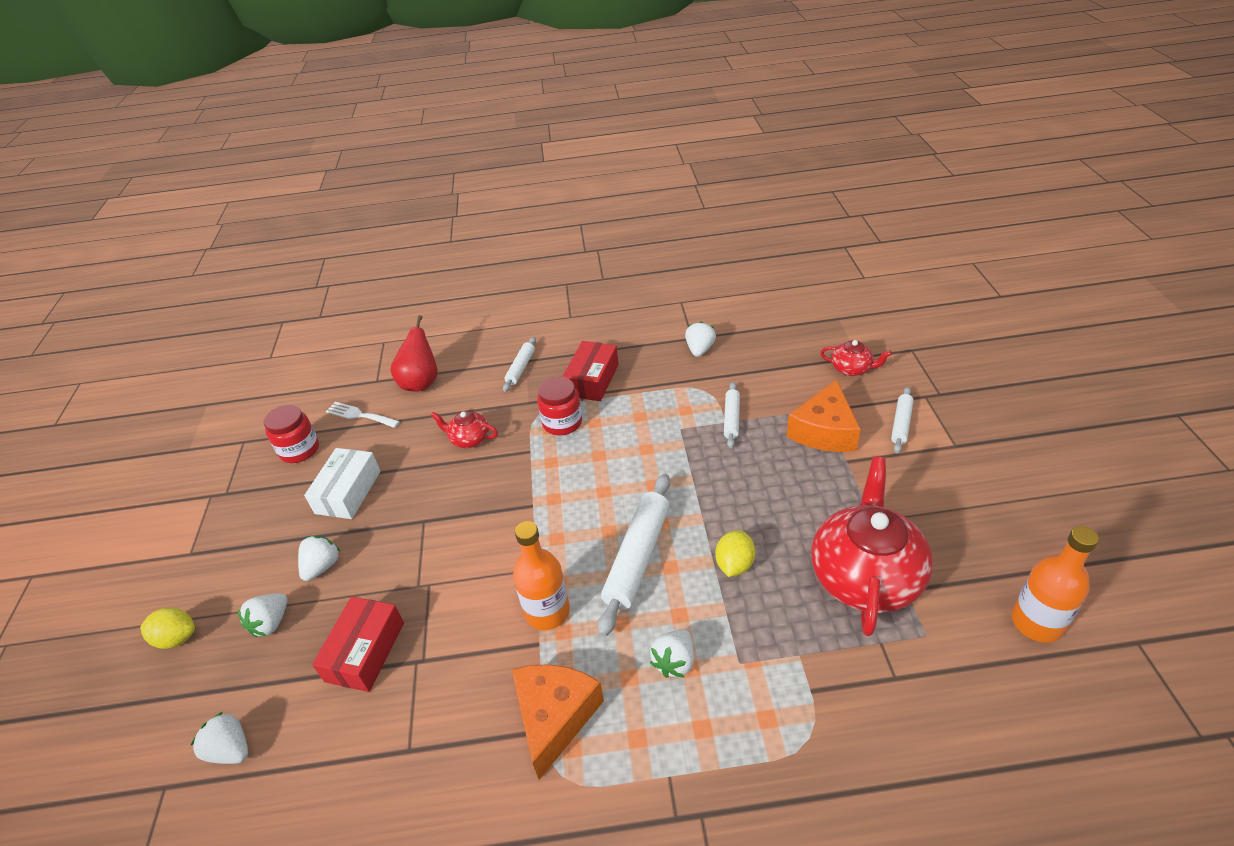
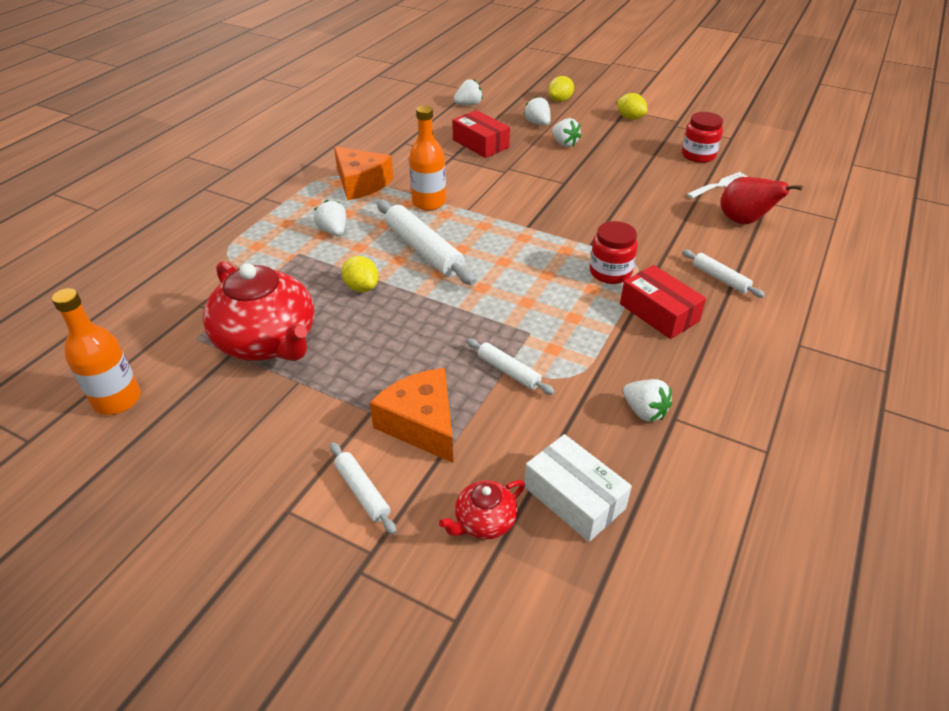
camera: 120 degrees right, 0 degrees up
(217, 539) = (630, 118): none -> yellow lemon
(348, 492) = (627, 163): white box -> white box (574, 497)
(469, 439) = (637, 223): red teapot -> none

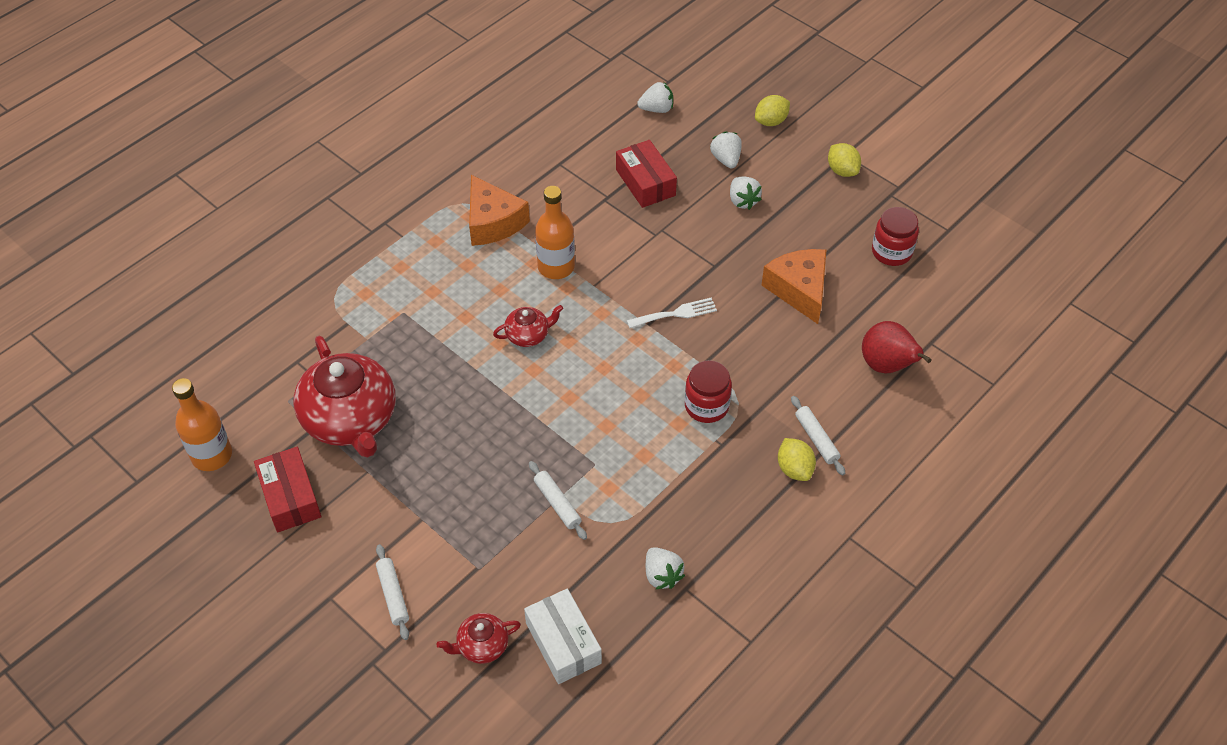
camera: 15 degrees right, 10 degrees up
(333, 231) = (445, 289): white strawberry -> none
(362, 287) = (453, 372): yellow lemon -> yellow lemon (794, 469)
(421, 424) = (461, 541): orange cheese -> orange cheese (799, 290)
(423, 250) = (528, 335): white rolling pin -> red teapot
(659, 312) = (731, 468): red box -> red box (290, 497)
(720, 185) = (892, 305): white fork -> white fork (676, 313)

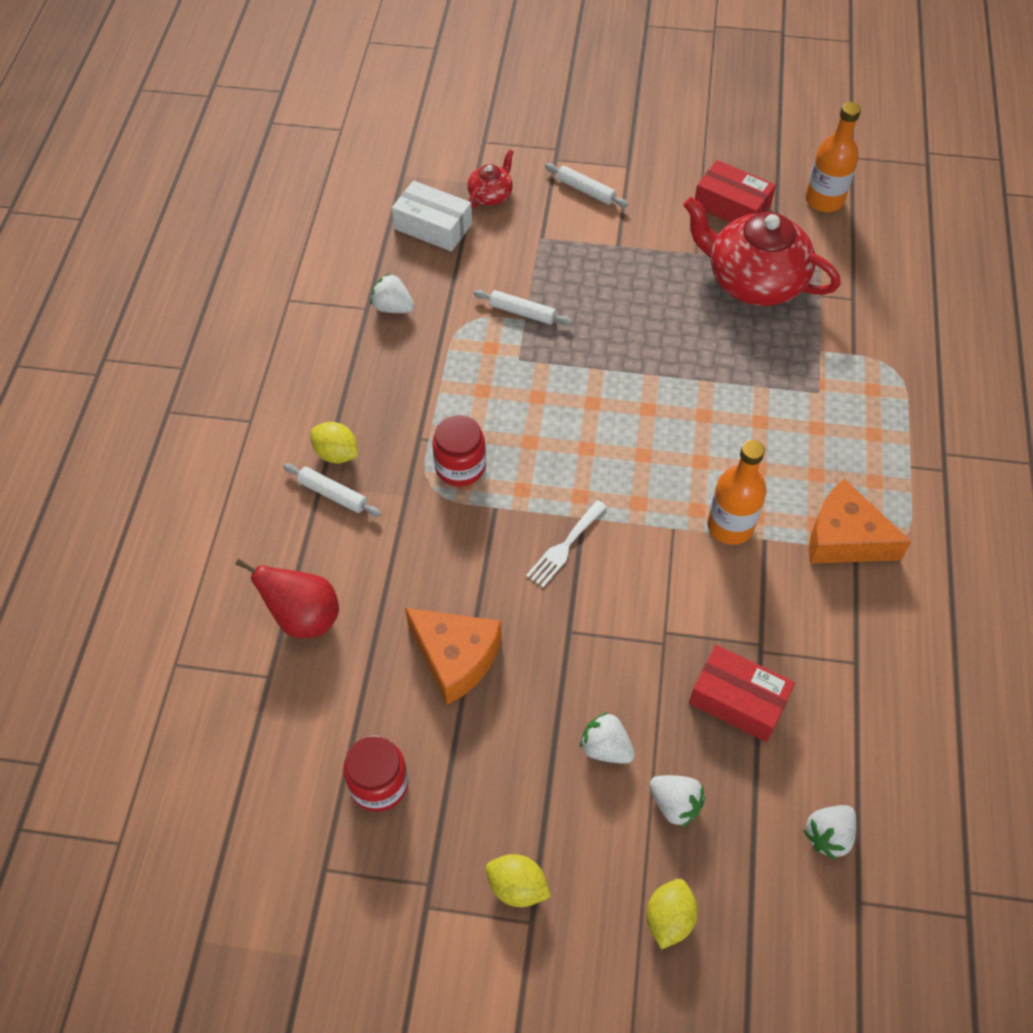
camera: 145 degrees right, 5 degrees up
(528, 335) = (685, 438): red teapot -> none

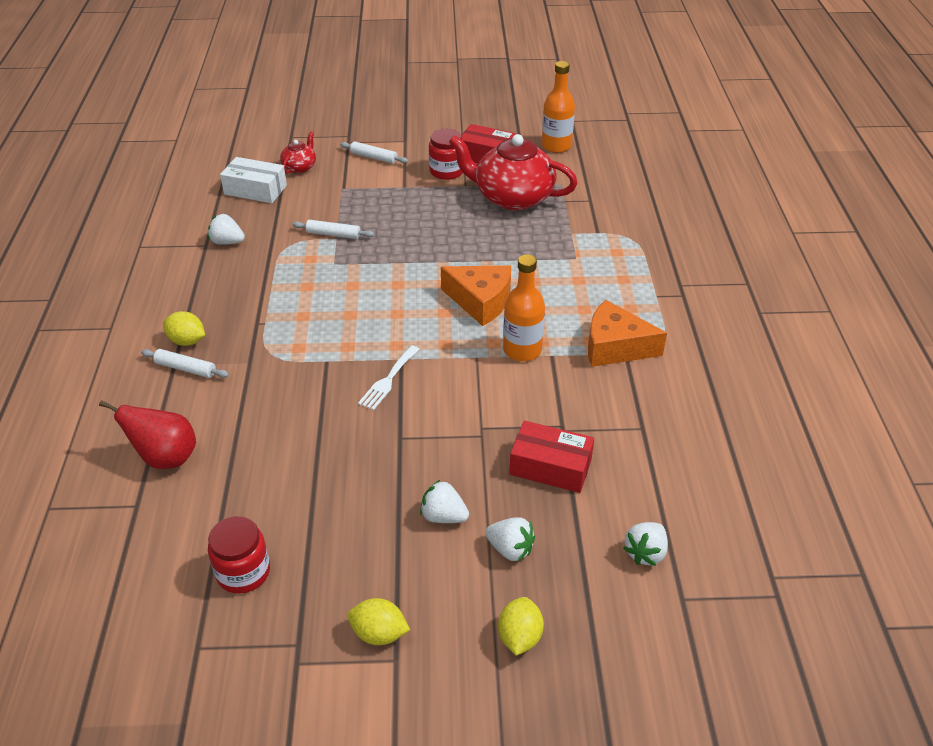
camera: 10 degrees left, 15 degrees down
(455, 658) = (303, 469): orange cheese -> orange cheese (480, 301)
(460, 466) = (293, 337): red jar -> red jar (446, 171)

